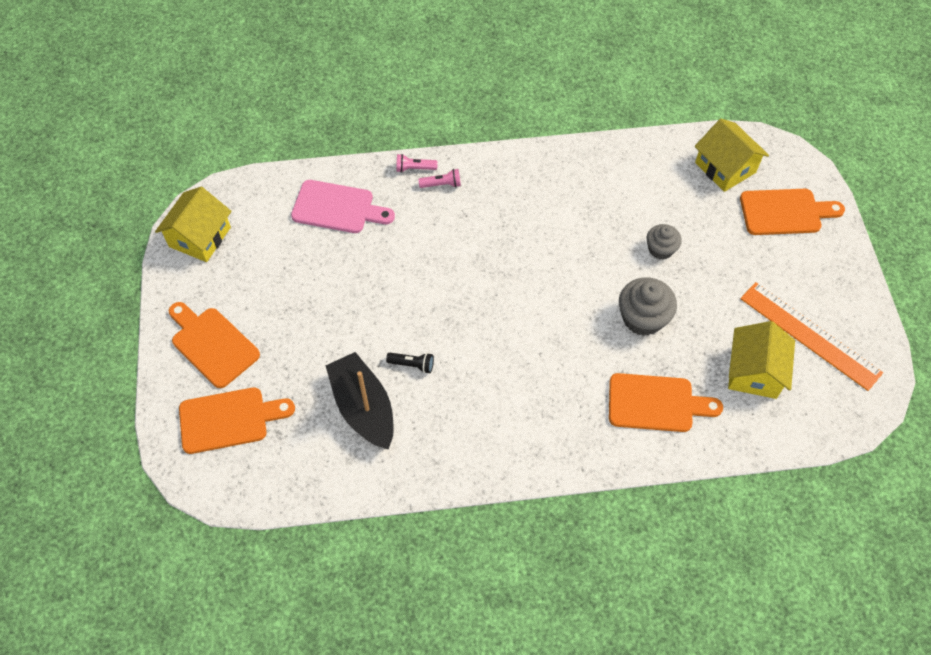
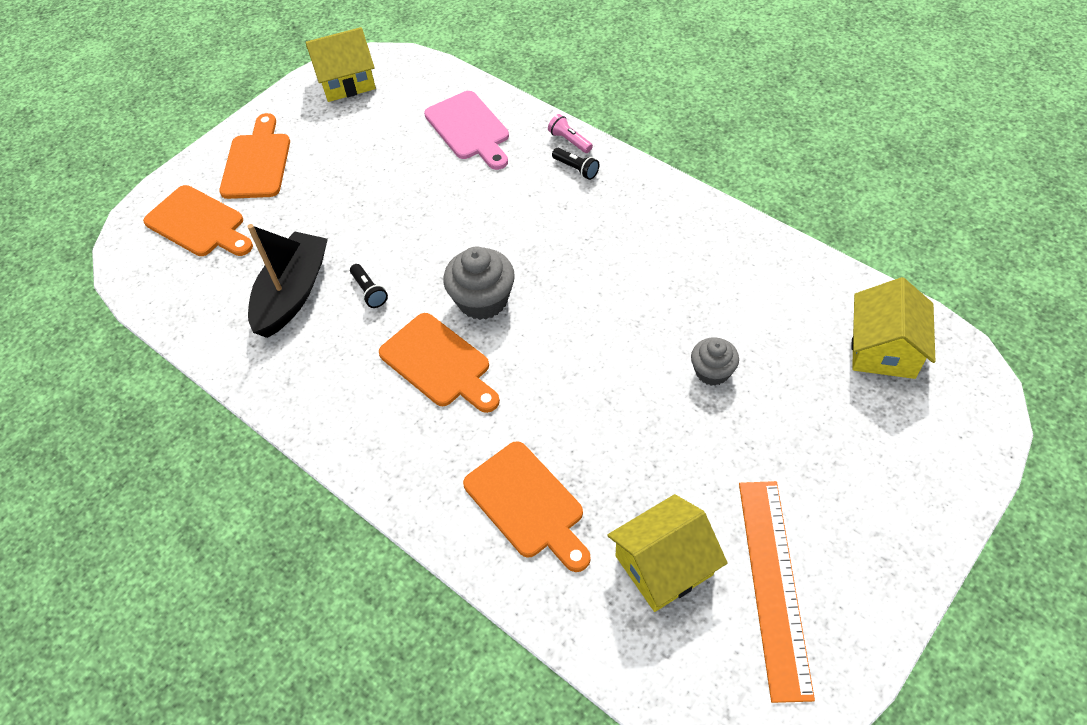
camera: 50 degrees right, 5 degrees down
(442, 184) = (576, 169): pink flashlight -> black flashlight
(642, 318) = (613, 418): grey cupcake -> grey cupcake (482, 300)
(785, 212) = (901, 442): orange cutting board -> orange cutting board (439, 363)

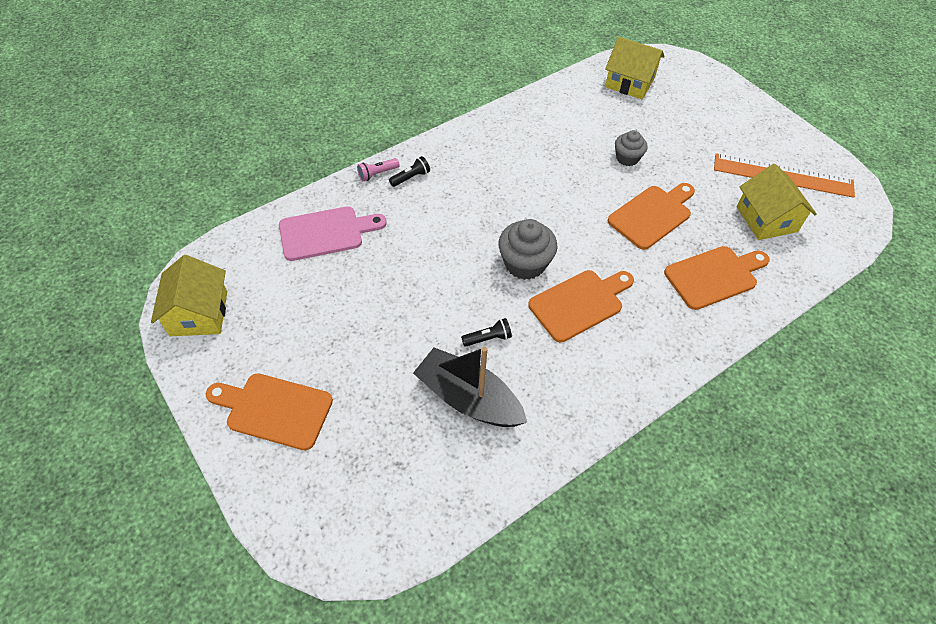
camera: 80 degrees left, 0 degrees up
(198, 223) = (338, 476): orange cutting board -> orange cutting board (652, 215)

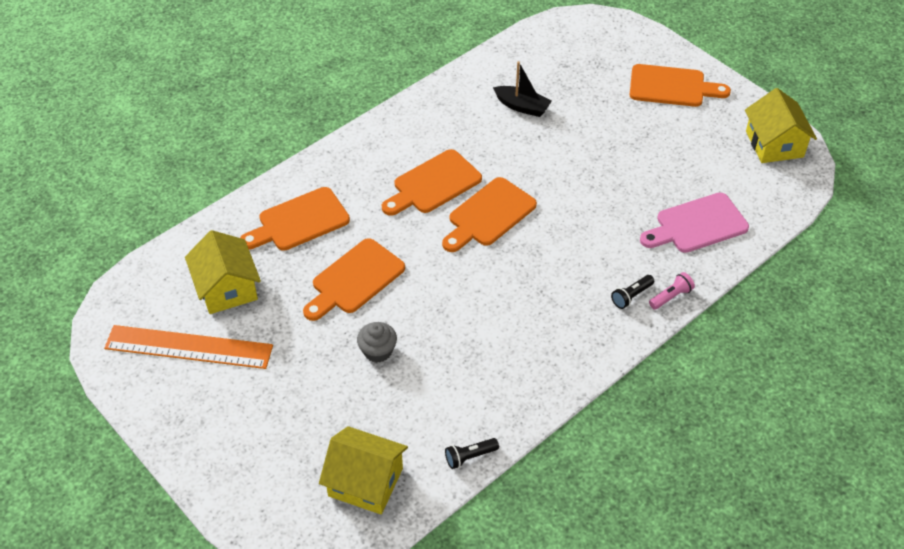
camera: 175 degrees right, 5 degrees down
(468, 398) = (522, 107): black boat -> black boat, size x0.62
(488, 338) = (514, 149): black flashlight -> black flashlight (469, 457)
(525, 263) = (489, 215): grey cupcake -> orange cutting board

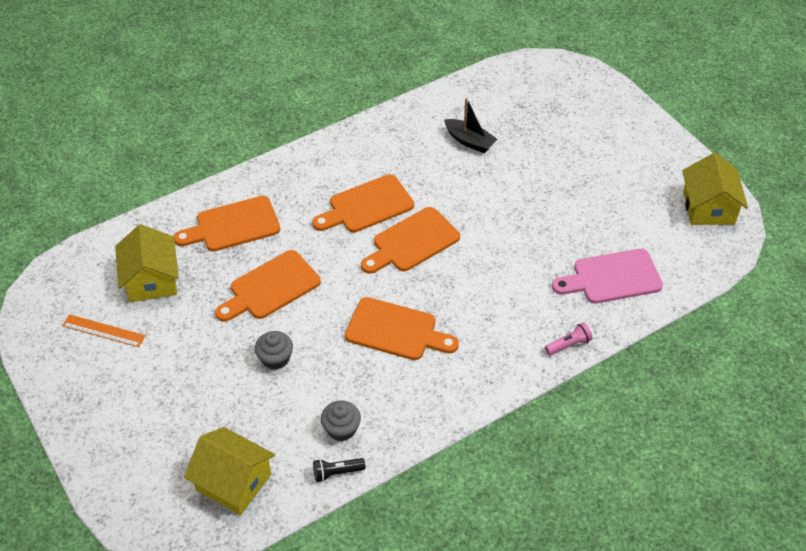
camera: 10 degrees right, 0 degrees up
(189, 347) = (103, 331): orange ruler -> orange ruler, size x0.55
(463, 412) = (341, 429): none -> grey cupcake
(631, 296) = (530, 339): black flashlight -> none
(672, 87) = (620, 139): orange cutting board -> orange cutting board (396, 330)

